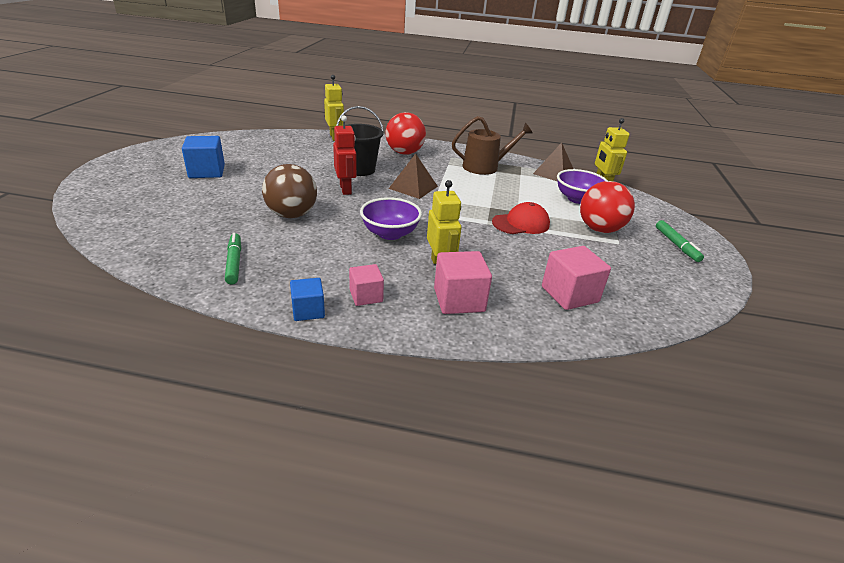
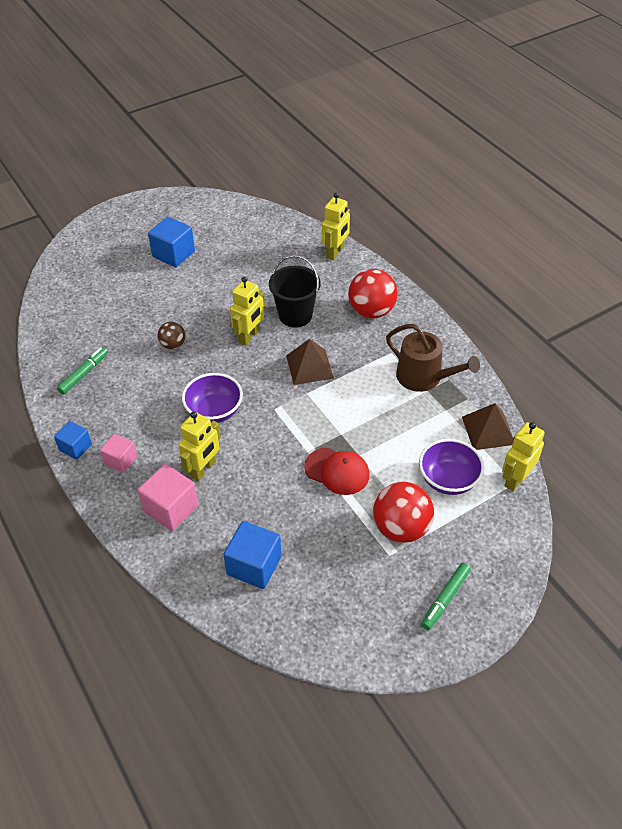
camera: 50 degrees right, 15 degrees up
(292, 215) = (173, 345): brown ball -> brown ball, size x0.55
(346, 189) = (249, 336): red robot -> yellow robot
(569, 294) = (254, 565): pink cube -> blue cube

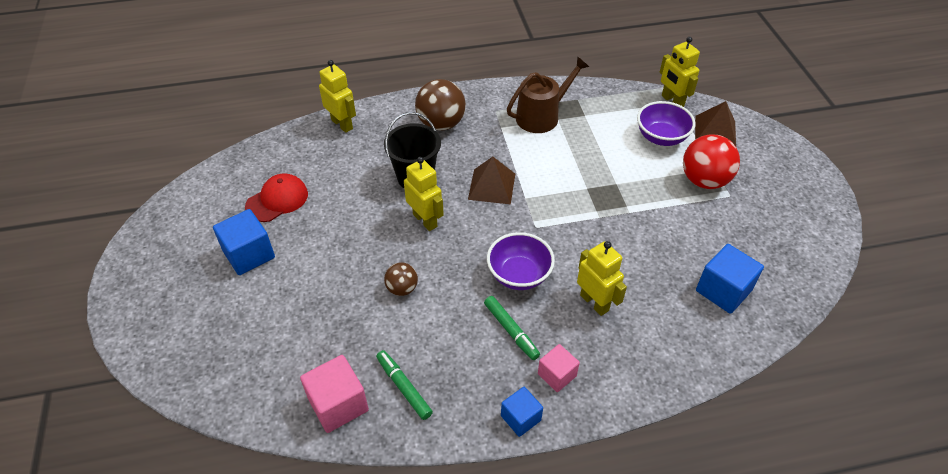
camera: 70 degrees left, 0 degrees up
(171, 508) = (638, 342): pink cube -> pink cube (338, 404)
(337, 471) = (630, 203): red cap -> red cap (277, 200)
(371, 311) = (441, 124): red ball -> brown ball
(445, 598) = (779, 176): green marker -> green marker (511, 331)
(488, 430) = (616, 99): brown pyramid -> brown pyramid (715, 131)

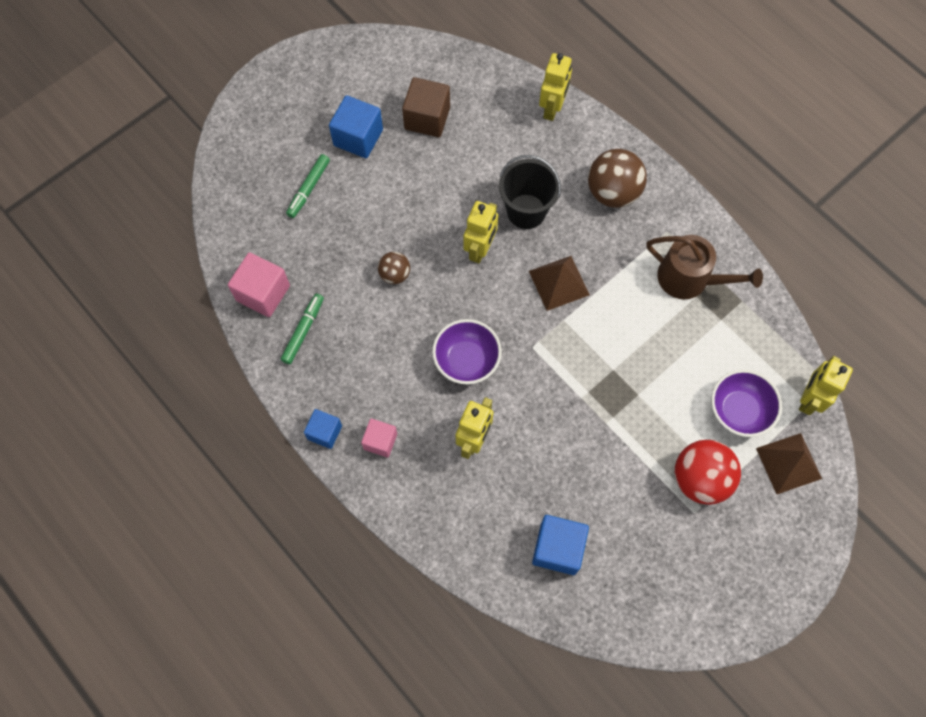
camera: 60 degrees right, 20 degrees up
(277, 200) = (427, 118): red cap -> brown cube
(511, 331) = (403, 383): green marker -> green marker (308, 189)

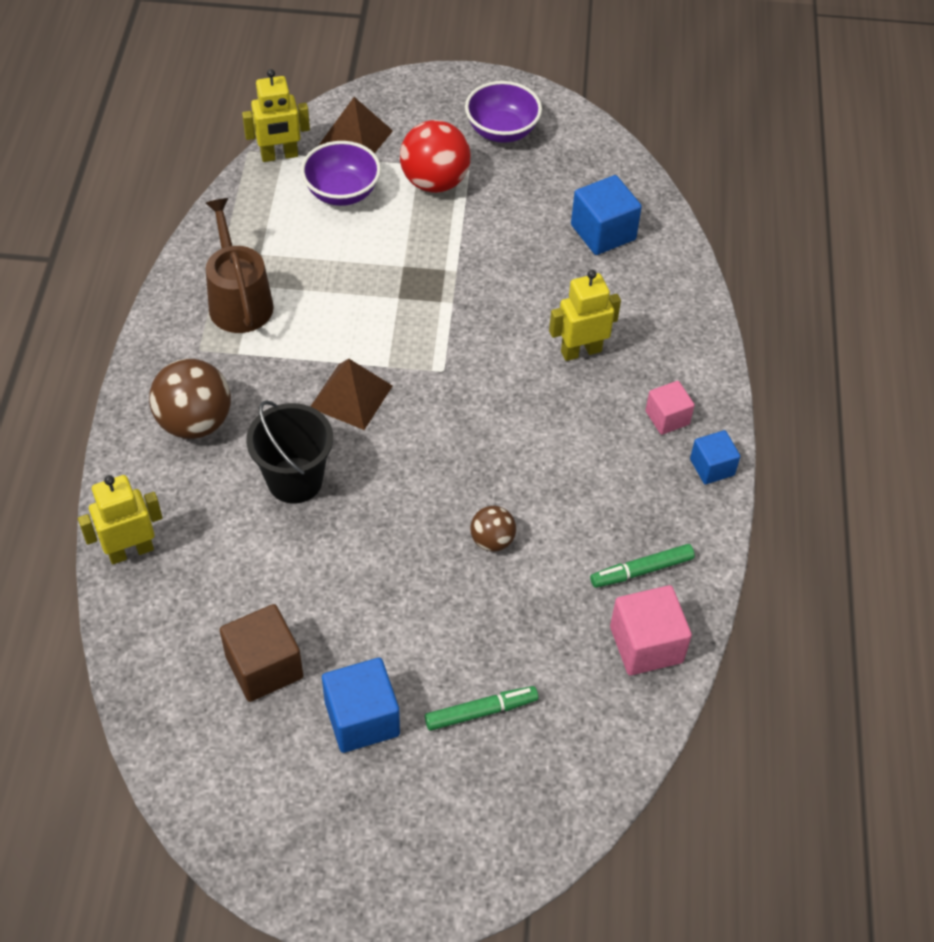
camera: 135 degrees left, 15 degrees down
(466, 360) = (514, 411): purple bowl -> purple bowl (502, 131)
(480, 249) = (383, 487): yellow robot -> none

